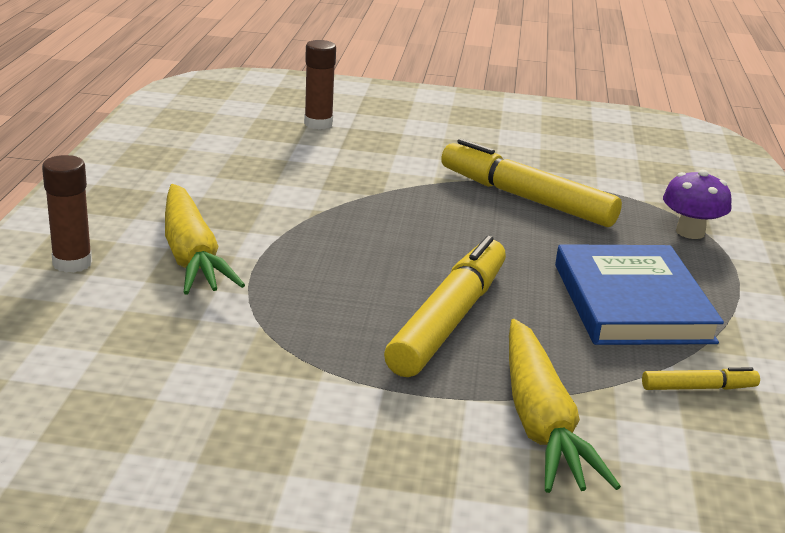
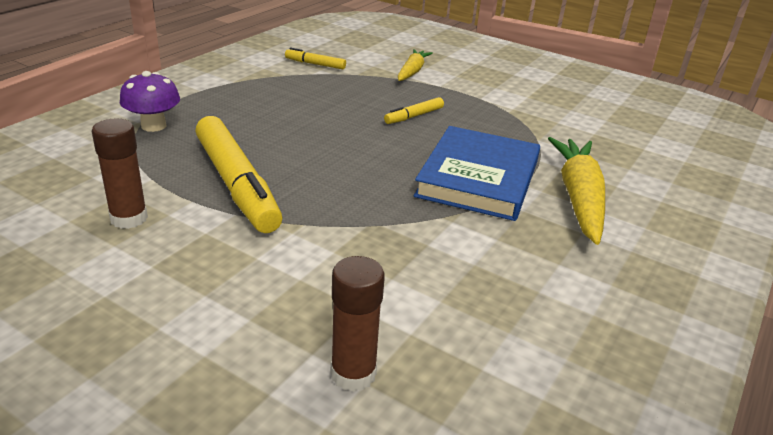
camera: 155 degrees left, 5 degrees up
(72, 263) = (679, 213): brown glue stick -> brown glue stick (129, 218)
(448, 320) = (414, 116): yellow marker -> yellow marker, size x0.45
(540, 422) = (412, 71): yellow carrot -> yellow carrot, size x0.60
(632, 303) = (284, 99): blue book -> blue book (478, 178)

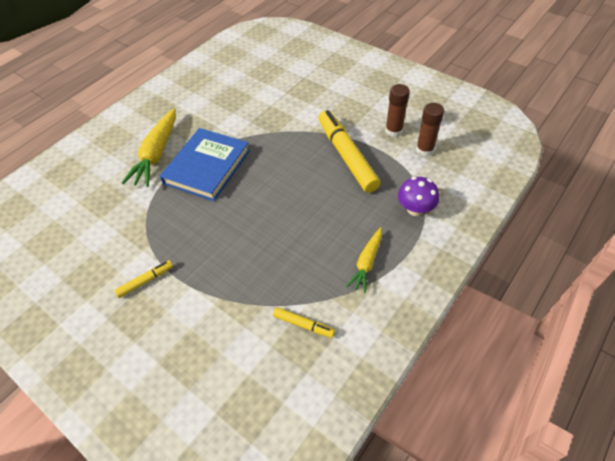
camera: 170 degrees left, 20 degrees up
(353, 374) = (290, 71): brown glue stick -> brown glue stick (424, 150)
(412, 71) = (208, 315): yellow carrot -> yellow carrot (366, 263)
(414, 116) = (228, 233): yellow marker -> yellow marker (145, 281)

